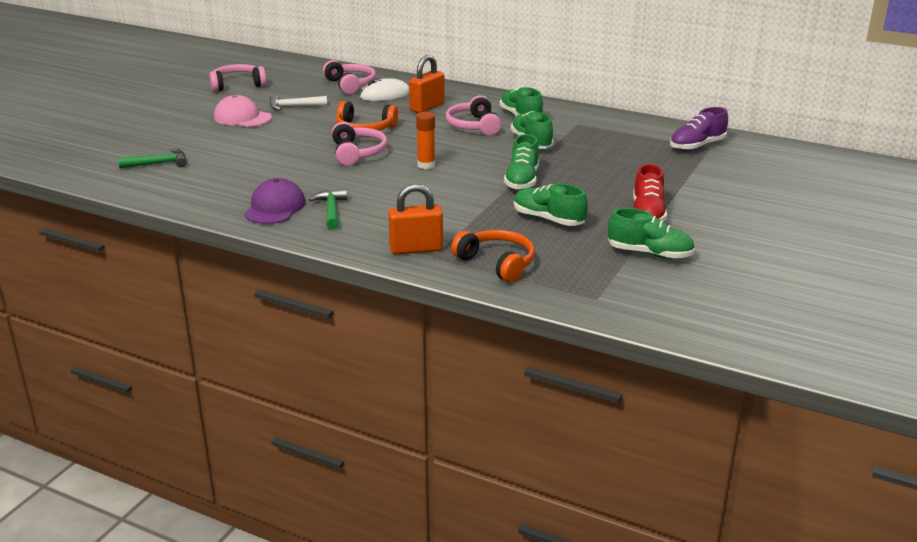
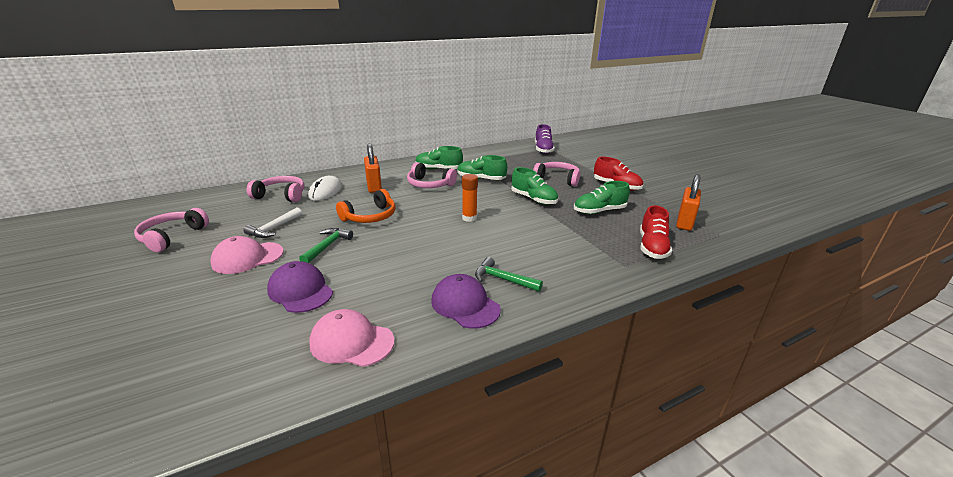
camera: 55 degrees left, 0 degrees up
(158, 163) = (263, 343): green hammer -> green hammer (327, 246)
(187, 187) = (351, 342): none -> pink cap
(224, 150) = (300, 291): none -> purple cap
(357, 153) = (410, 234): pink headphones -> pink headphones (557, 179)
(416, 249) = (607, 267): orange padlock -> orange padlock (684, 222)
(497, 263) = (652, 247): orange headphones -> red shoe
(649, 253) = (669, 202): green shoe -> none

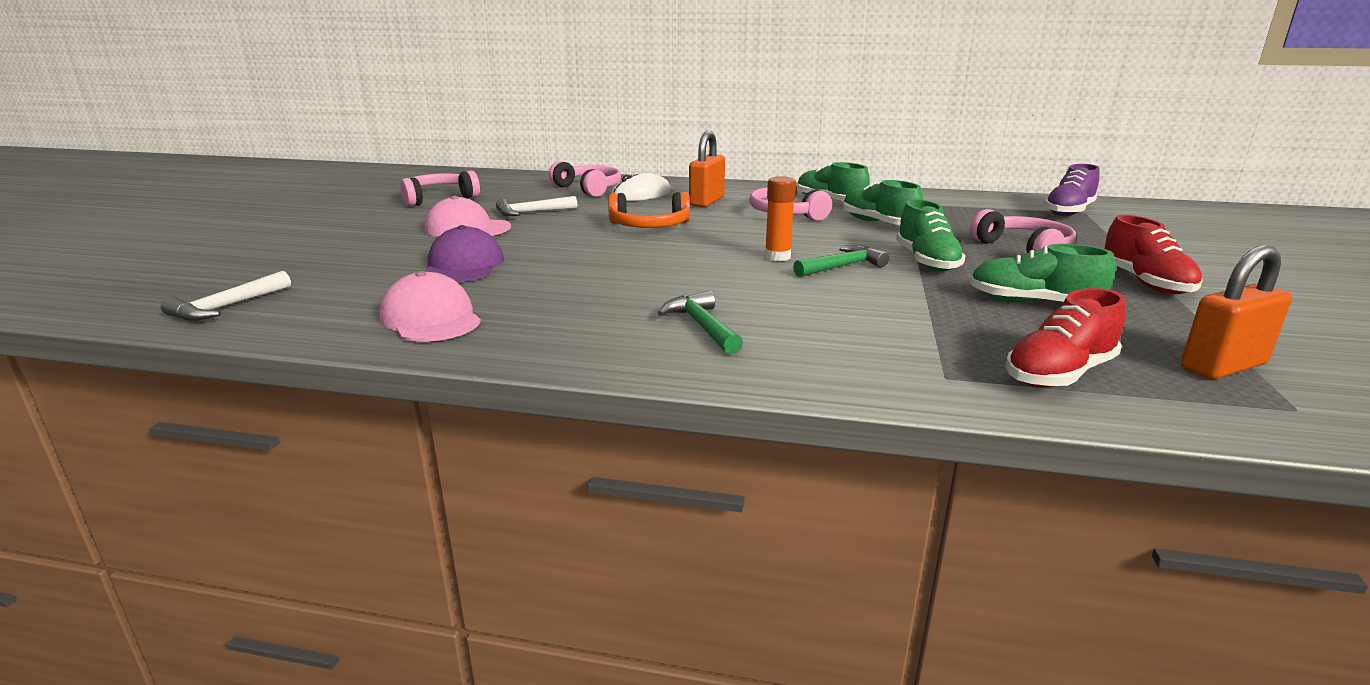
camera: 40 degrees right, 5 degrees down
(166, 410) = (227, 307): none -> white hammer
(327, 246) = (555, 239): green hammer -> green hammer (842, 266)
(465, 305) = (604, 332): purple cap -> none

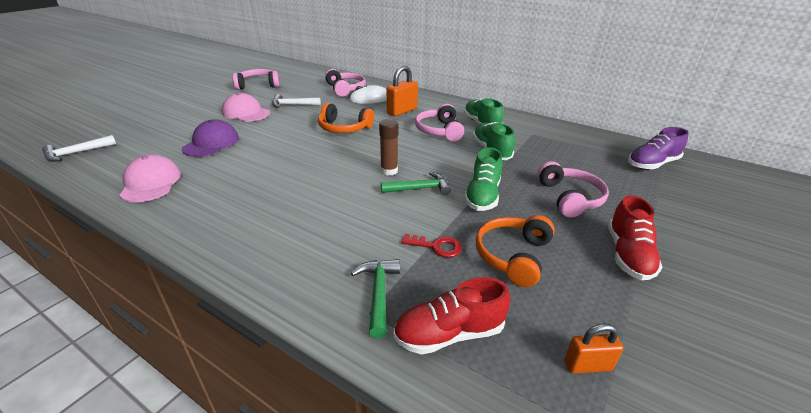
camera: 20 degrees right, 10 degrees up
(702, 326) = (276, 224): green hammer -> green hammer (378, 293)
(777, 257) = (389, 171): orange glue stick -> brown glue stick
(939, 310) = (437, 246): none -> red key
(1033, 303) = (513, 256): green shoe -> orange headphones
(1223, 366) = (587, 365): orange padlock -> orange padlock, size x0.60

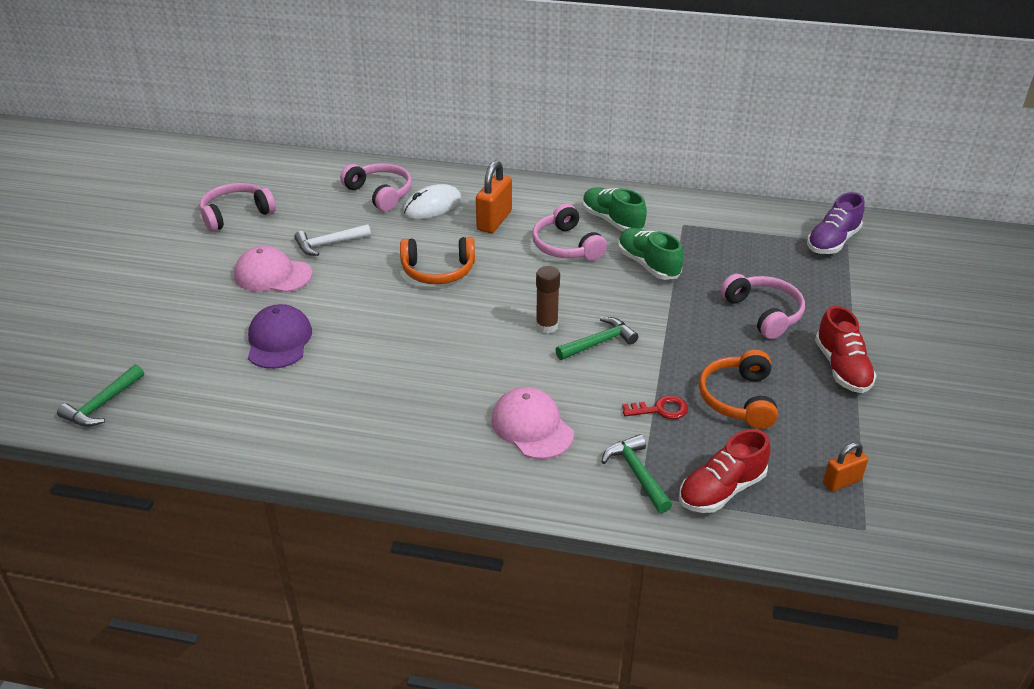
camera: 20 degrees left, 5 degrees up
(76, 153) = (102, 404): white hammer -> green hammer
(151, 183) = (265, 420): pink cap -> pink cap (532, 427)
(482, 196) = (672, 334): green shoe -> none

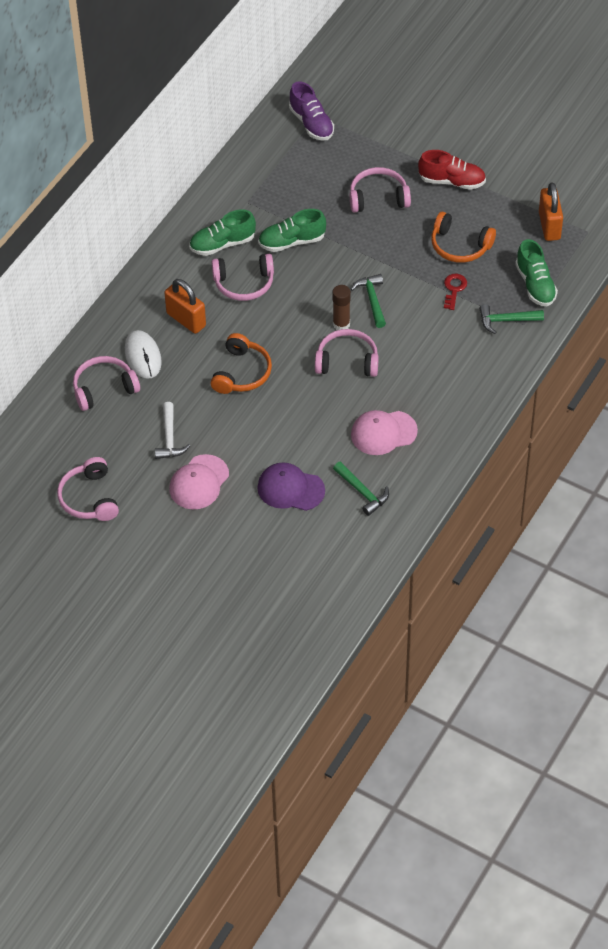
camera: 70 degrees left, 15 degrees up
(102, 404) = (323, 605): green hammer -> green hammer (362, 492)
(492, 343) = (347, 361): none -> pink headphones
(532, 427) = (444, 361): pink cap -> pink cap (383, 433)
(721, 490) = (535, 284): red shoe -> green shoe
(842, 482) = (549, 226): orange padlock -> orange padlock, size x1.66

